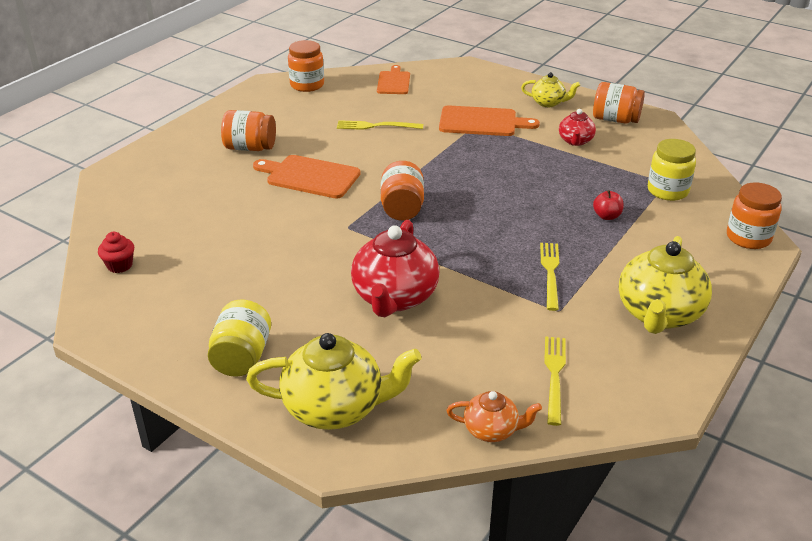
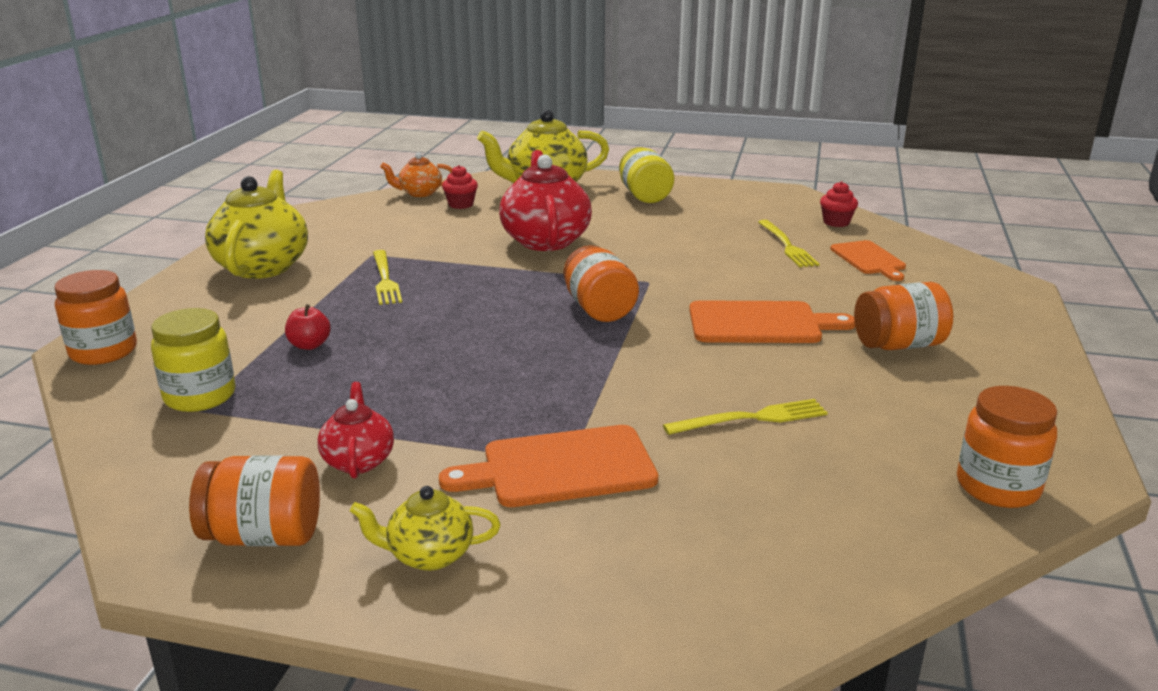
camera: 160 degrees right, 10 degrees down
(393, 82) = (830, 541): orange cutting board -> orange cutting board (869, 259)
(451, 387) = (461, 204): none -> red cupcake
(554, 376) = (372, 220): yellow fork -> yellow fork (787, 245)

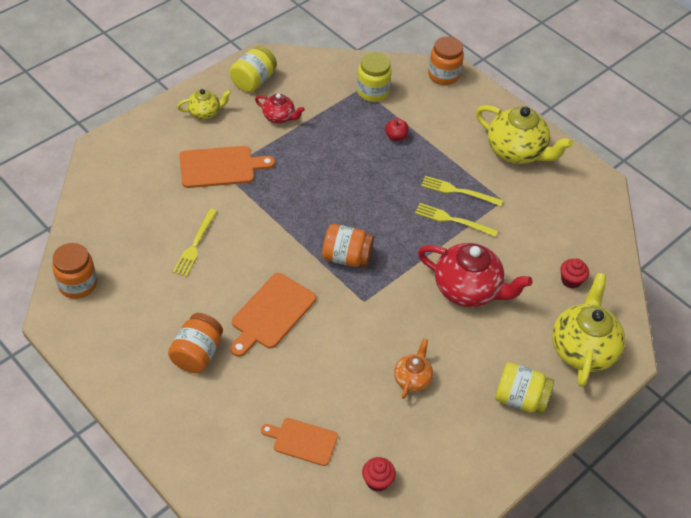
camera: 120 degrees right, 25 degrees up
(264, 536) = (253, 81): orange jar -> yellow jar
(420, 193) = (612, 270): orange teapot -> orange teapot (412, 379)
(429, 555) = (205, 112): yellow teapot -> yellow teapot turned 45 degrees clockwise
(561, 468) = (220, 167): orange cutting board -> orange cutting board turned 60 degrees clockwise
(787, 245) = (360, 413): yellow fork -> yellow fork (453, 220)

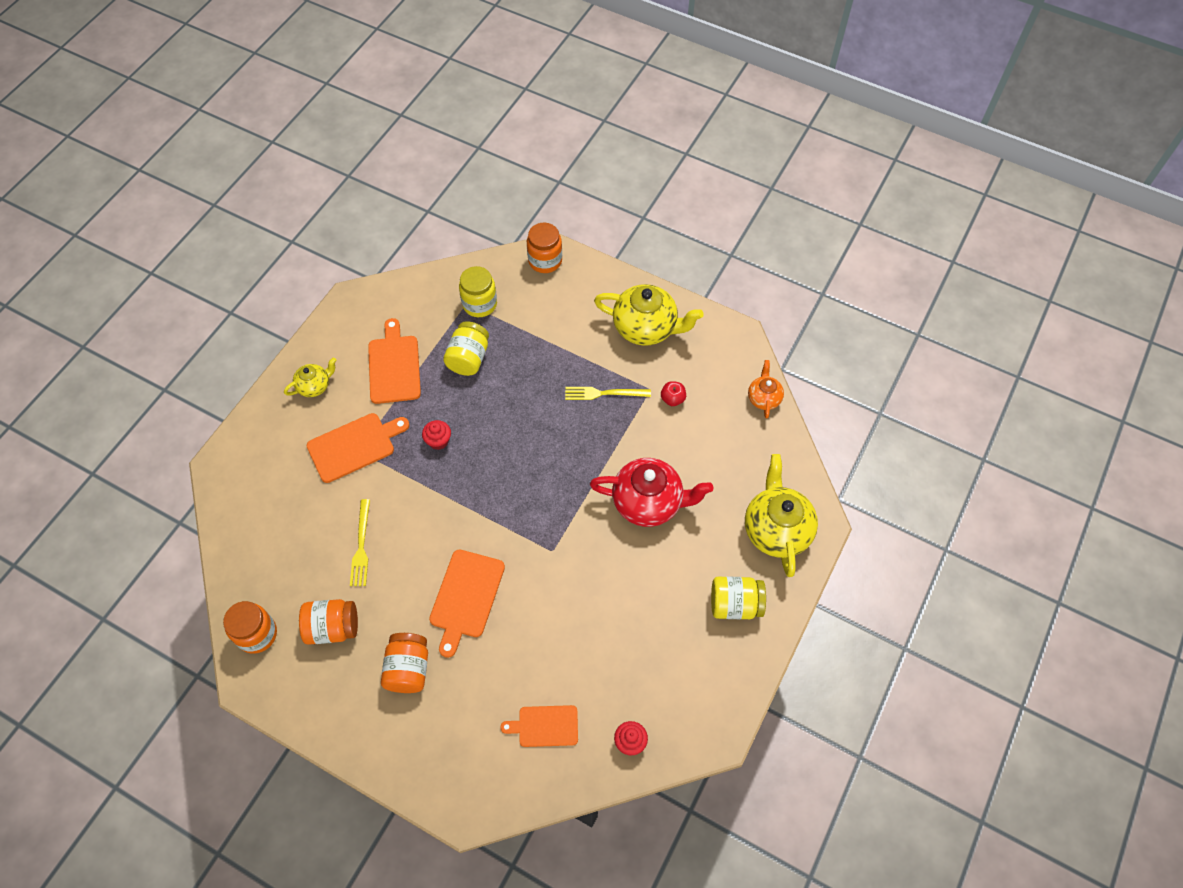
camera: 15 degrees left, 10 degrees up
(253, 81) = (352, 331): yellow jar -> yellow jar (468, 358)
(279, 117) = (394, 366): red teapot -> orange cutting board
(346, 257) = (519, 507): orange jar -> orange jar (333, 627)
(396, 137) = (521, 350): red apple -> red apple (672, 399)
(412, 379) = (627, 620): orange teapot -> orange teapot (764, 398)
(453, 220) = (609, 428): yellow fork -> none
(571, 280) = (743, 458): red cupcake -> red cupcake (438, 441)

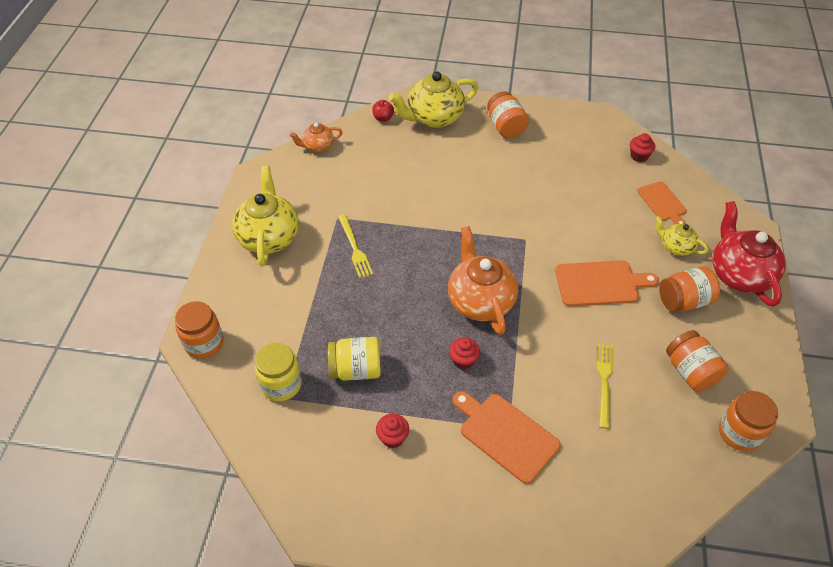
camera: 110 degrees left, 10 degrees down
(314, 386) = (452, 512): yellow teapot -> yellow teapot (676, 247)
(361, 546) = (604, 382): yellow fork -> yellow fork turned 60 degrees counterclockwise
(394, 366) = (393, 437): orange cutting board -> red cupcake
(494, 478) = (480, 301): none -> orange teapot
(648, 502) = (449, 192): red teapot -> red teapot (739, 275)
(672, 399) = (341, 201): red apple -> red apple (383, 118)
(735, 604) = (505, 127): yellow jar -> orange jar

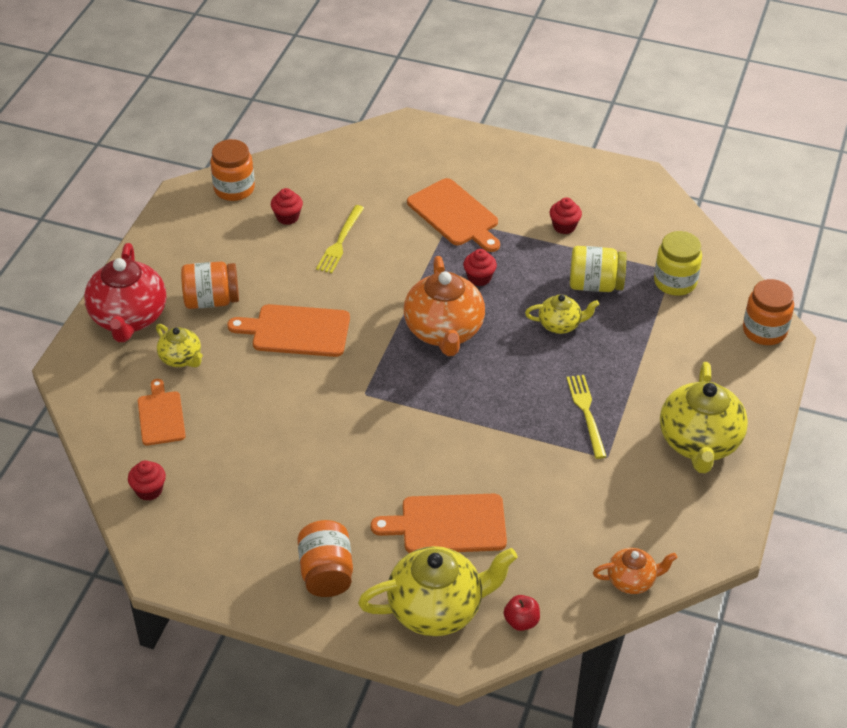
camera: 170 degrees left, 5 degrees down
(383, 322) = (560, 325): none -> yellow teapot
(439, 162) = (448, 524): none -> orange cutting board
(667, 404) = (287, 217): none -> red cupcake
(690, 371) = (248, 238): orange jar -> none

